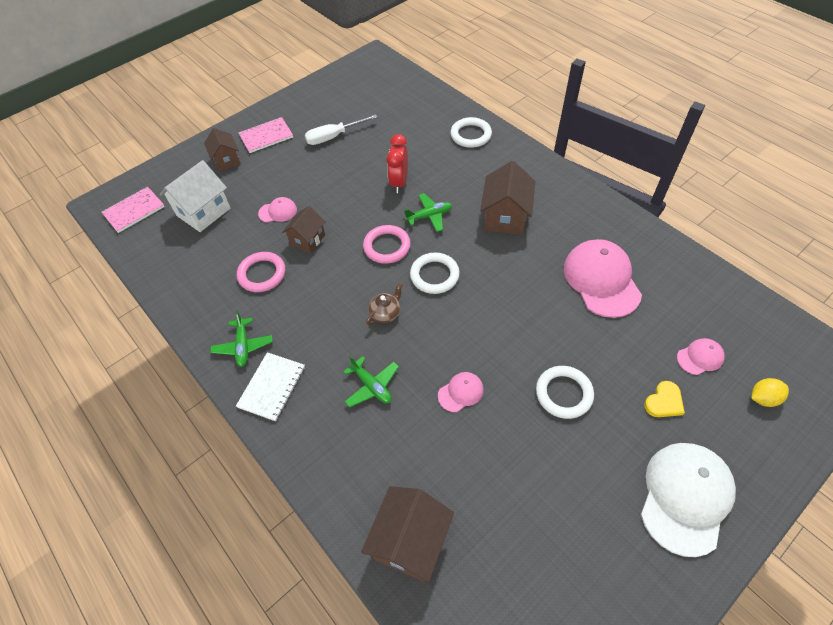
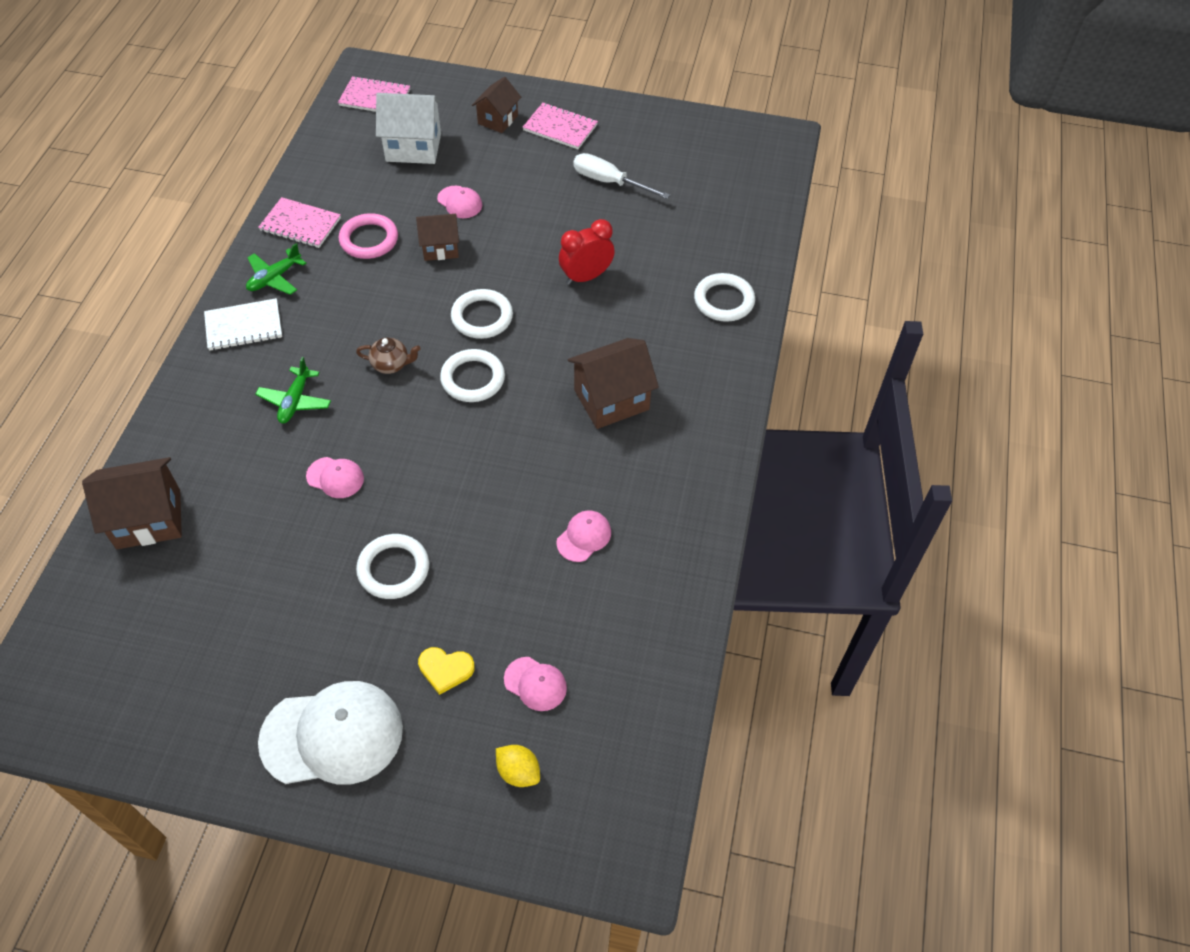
camera: 50 degrees right, 0 degrees up
(207, 307) = (300, 224): none -> pink notebook
(387, 246) = (482, 317): pink ring -> white ring
(429, 216) = (556, 330): green plane -> none
(601, 280) = (584, 537): pink cap -> pink cap, size x0.48

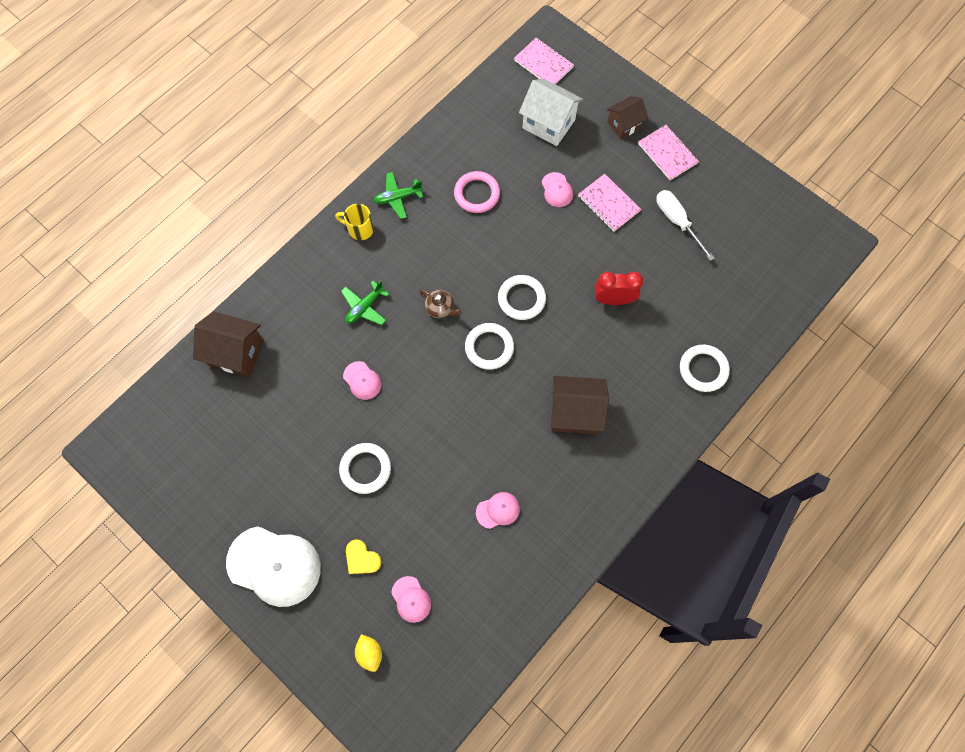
camera: 30 degrees right, 15 degrees up
(244, 326) = (359, 229): white notebook -> yellow mug
(300, 224) = (436, 158): pink notebook -> pink notebook (608, 203)
(440, 248) = (523, 225): brown house -> none

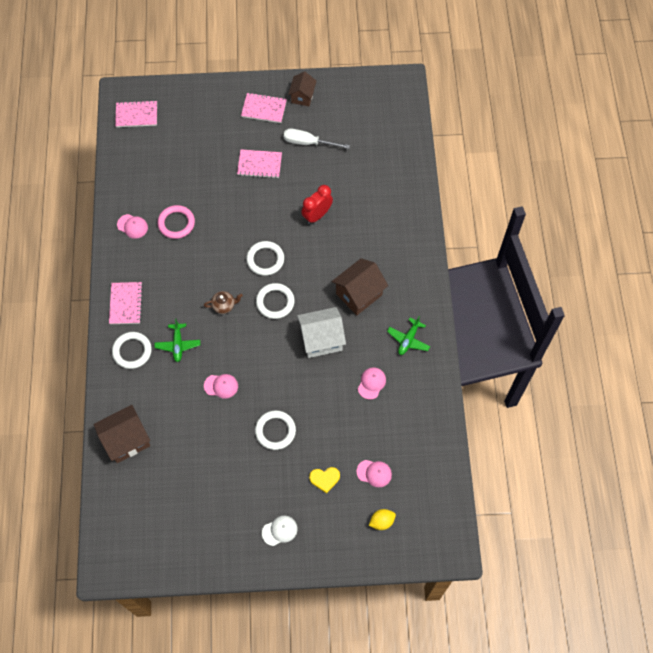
camera: 45 degrees left, 5 degrees down
(274, 565) = (279, 530): white cap -> white cap, size x0.48
(359, 229) = (126, 304): yellow mug -> pink notebook
(370, 653) = (381, 521): yellow lemon -> yellow lemon turned 45 degrees counterclockwise
(398, 197) = (130, 266): green plane -> green plane (408, 340)
(548, 124) = (177, 148): white house -> white house (321, 339)
(557, 190) = (221, 181): pink cap -> pink cap (132, 226)
(624, 125) = (222, 112): brown house -> brown house (302, 96)
(703, 369) = (402, 210): white ring -> white ring (132, 351)

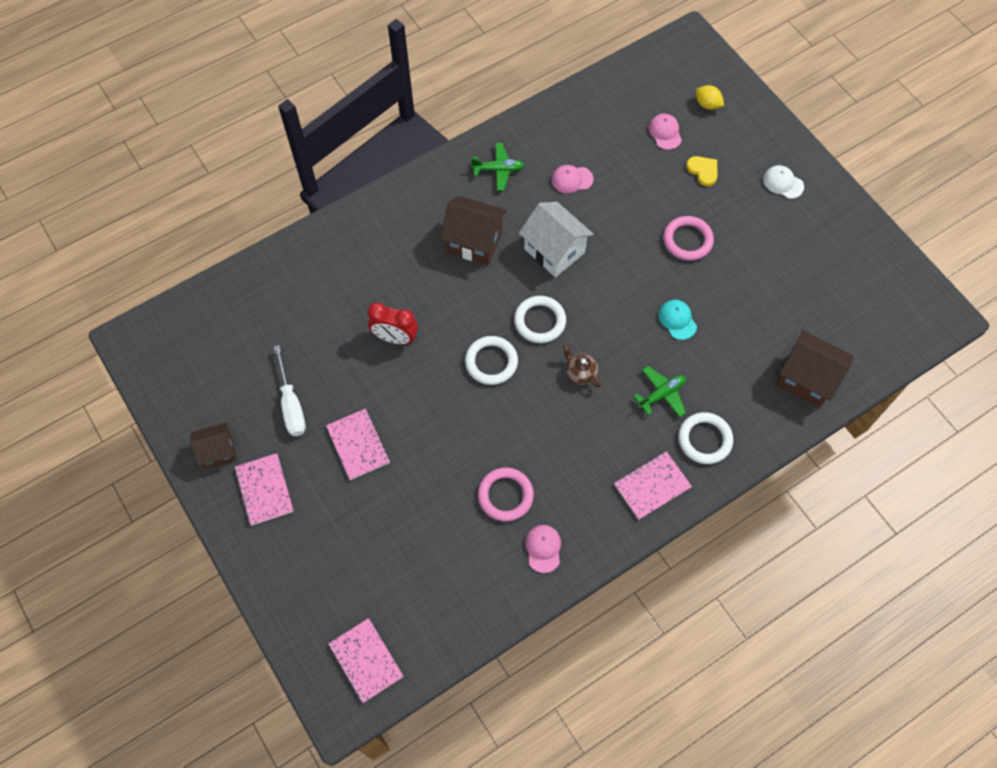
camera: 120 degrees left, 0 degrees up
(221, 386) = (677, 320): pink cap -> turquoise cap
(275, 431) = (687, 240): white ring -> pink ring

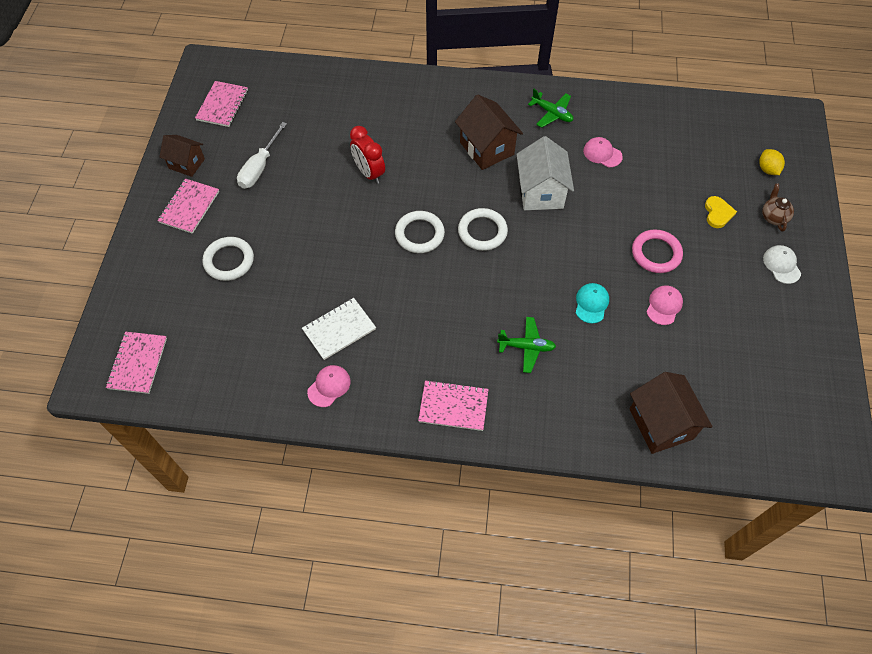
camera: 40 degrees right, 5 degrees down
(358, 445) = (275, 222): pink notebook -> pink notebook (222, 105)
(505, 495) = (339, 329): pink ring -> white notebook
(580, 373) = (477, 287): brown teapot -> brown teapot (773, 217)
(665, 132) = (711, 167): pink cap -> pink cap (664, 305)
(704, 439) = (529, 405): white ring -> white ring (229, 261)

